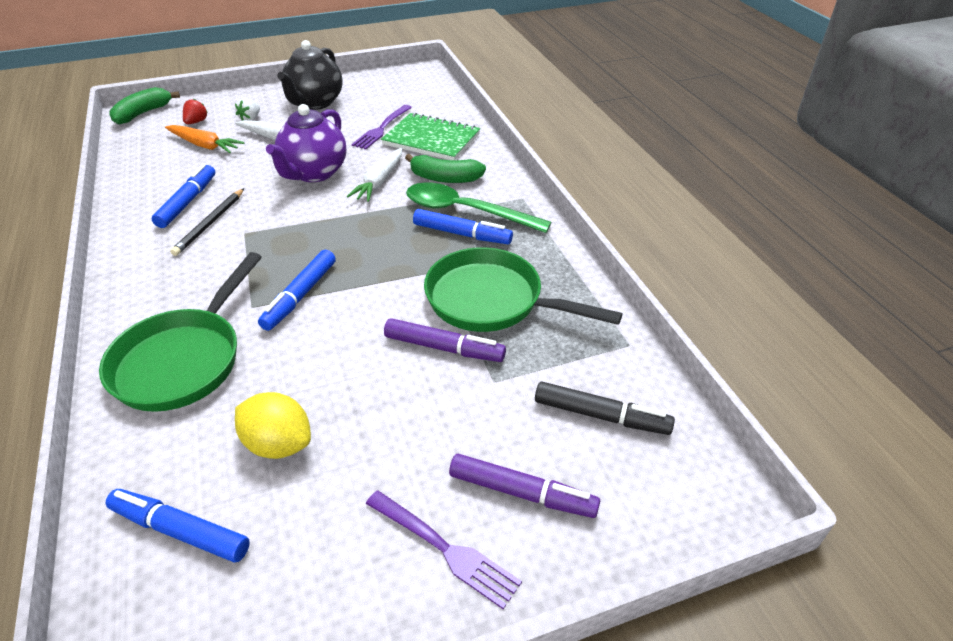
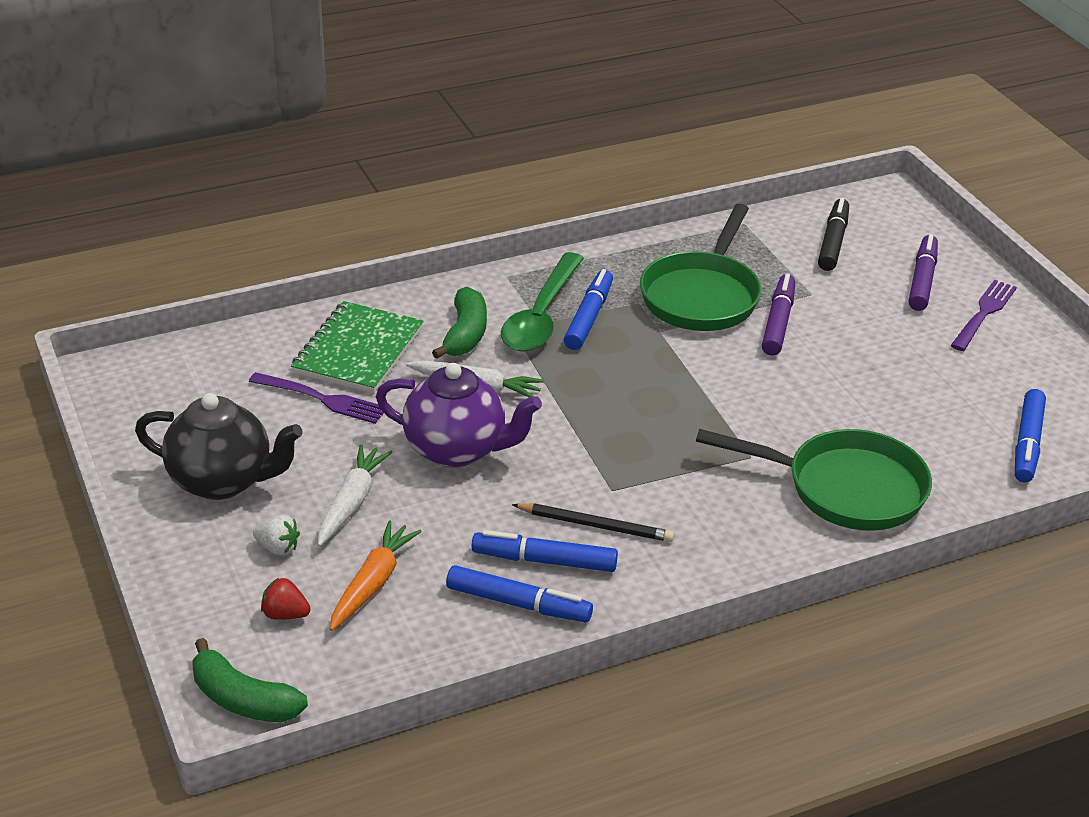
camera: 95 degrees left, 5 degrees down
(278, 444) = (924, 406): yellow lemon -> none
(300, 296) = (724, 423): blue marker -> blue marker (518, 604)

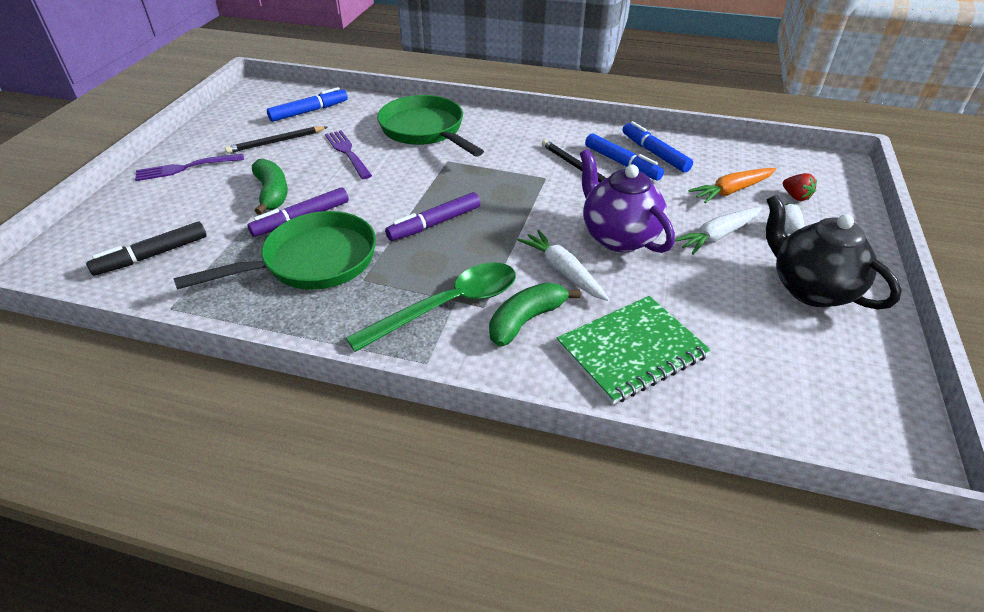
camera: 140 degrees left, 5 degrees up
(243, 700) = (836, 172): green banana -> green banana (272, 193)
(322, 399) = (693, 319): purple fork -> purple fork (347, 152)
(589, 317) = (415, 286): blue marker -> none
(922, 280) = (168, 201): purple marker -> purple marker (434, 224)
(969, 384) = (276, 142): none -> black pencil

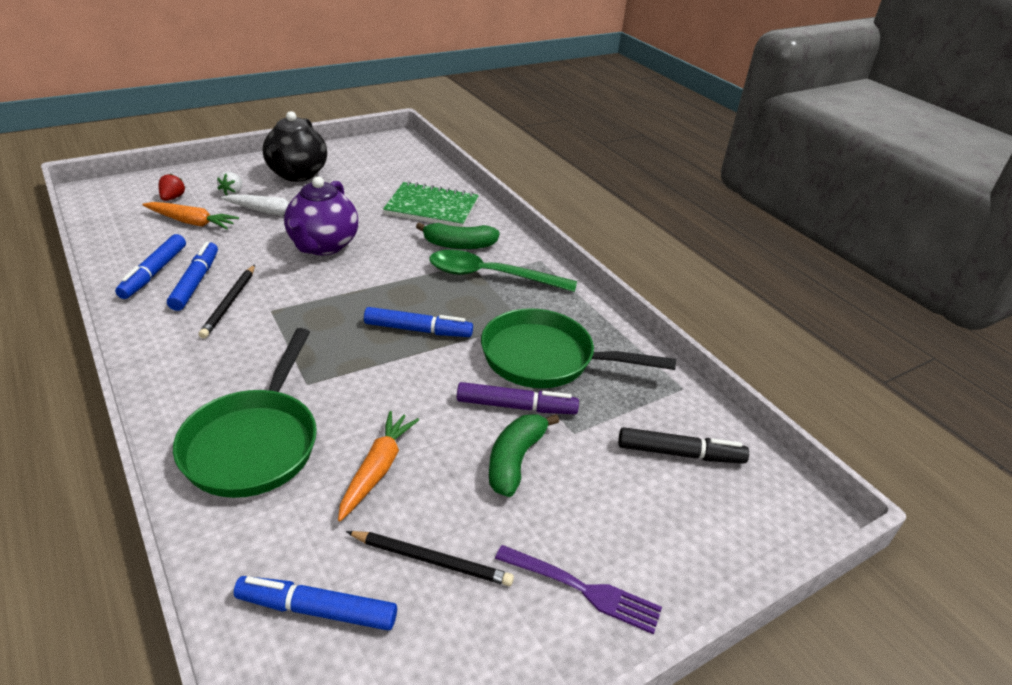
camera: 140 degrees left, 5 degrees down
(347, 152) = (377, 469): purple fork -> orange carrot
(434, 224) = (418, 330): purple marker -> blue marker
(563, 271) = (394, 251): white carrot -> none

